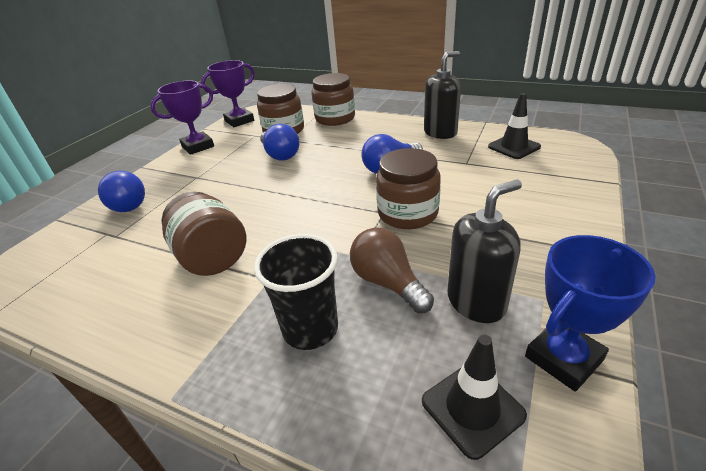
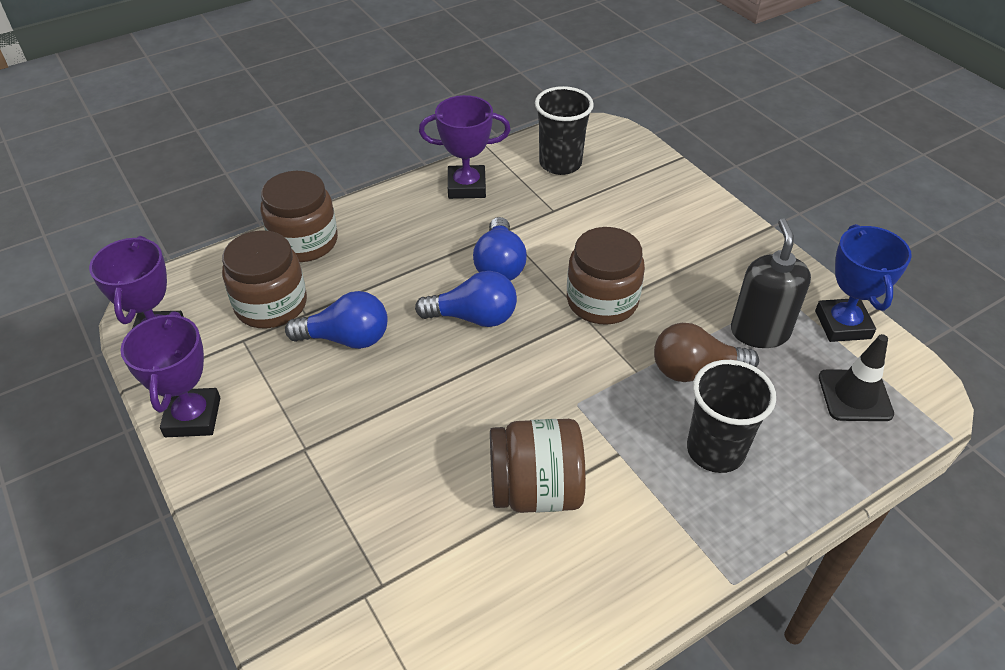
camera: 60 degrees left, 10 degrees up
(128, 203) = (297, 551): blue light bulb -> blue light bulb (474, 317)
(440, 132) = (466, 187): black soap dispenser -> purple trophy
(514, 147) = (560, 163): black traffic cone -> black cup

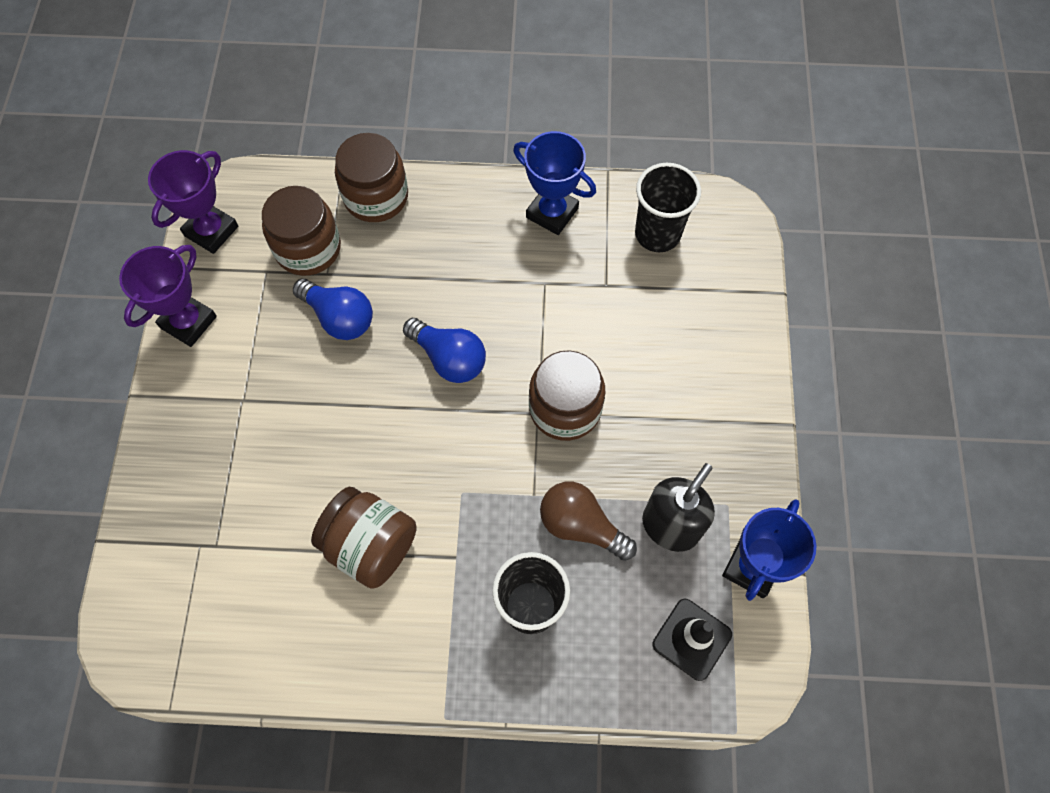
camera: 35 degrees right, 20 degrees up
(466, 187) = (552, 213): purple trophy -> blue trophy
(499, 265) = (511, 318): blue light bulb -> none

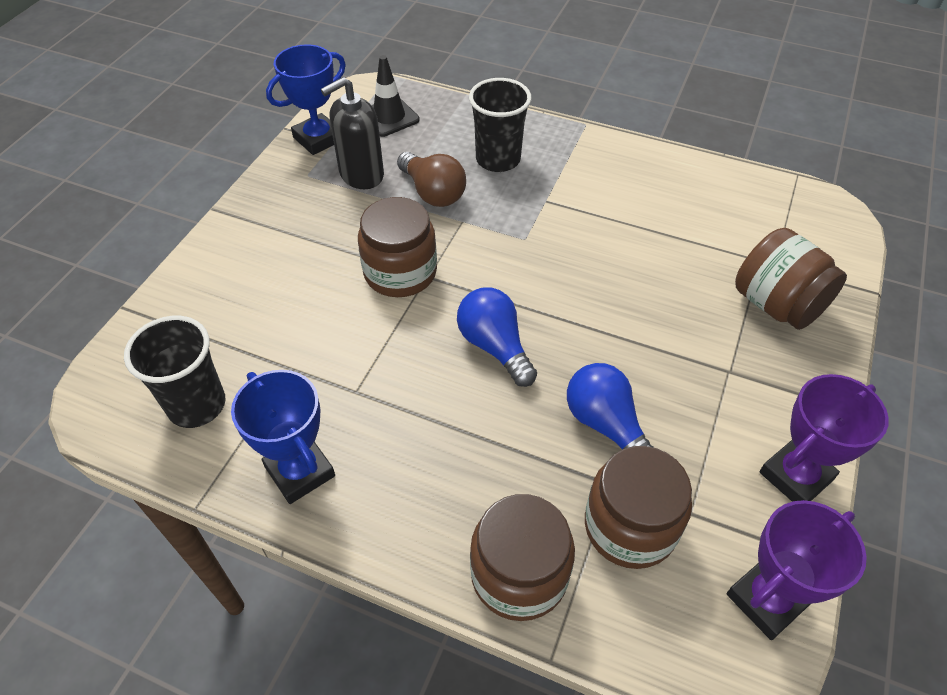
camera: 160 degrees left, 15 degrees down
(371, 545) = (617, 225): brown jar -> brown jar (777, 304)

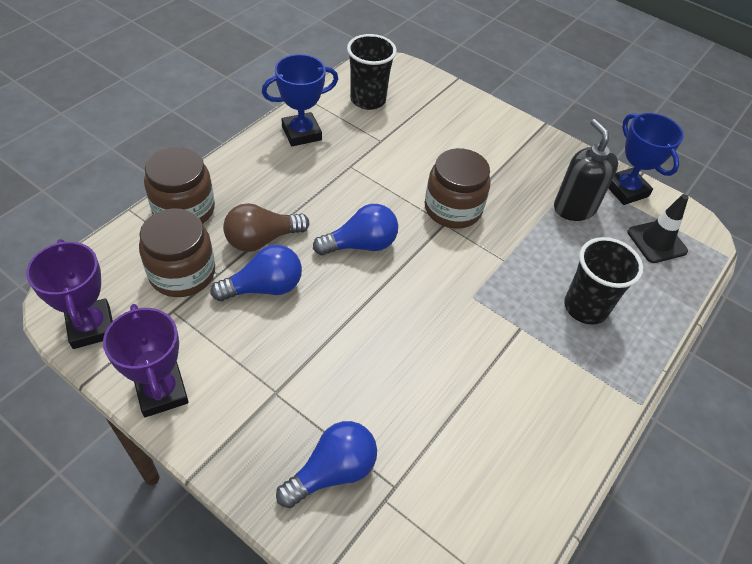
camera: 100 degrees right, 0 degrees up
(433, 192) = (544, 249): brown light bulb -> brown light bulb (262, 239)
(777, 304) = (332, 471): brown jar -> blue light bulb

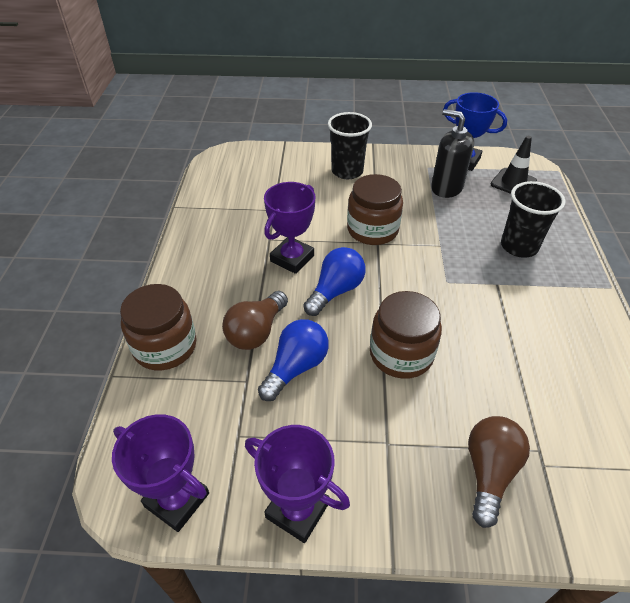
camera: 30 degrees left, 5 degrees down
(182, 273) = (215, 399): brown jar -> brown jar (401, 354)
(301, 133) = (207, 234): blue trophy -> none
(332, 471) = (489, 472): blue light bulb -> brown light bulb
(352, 194) = (292, 258): none -> purple trophy
(368, 100) = (234, 186): black cup -> black cup (347, 171)

